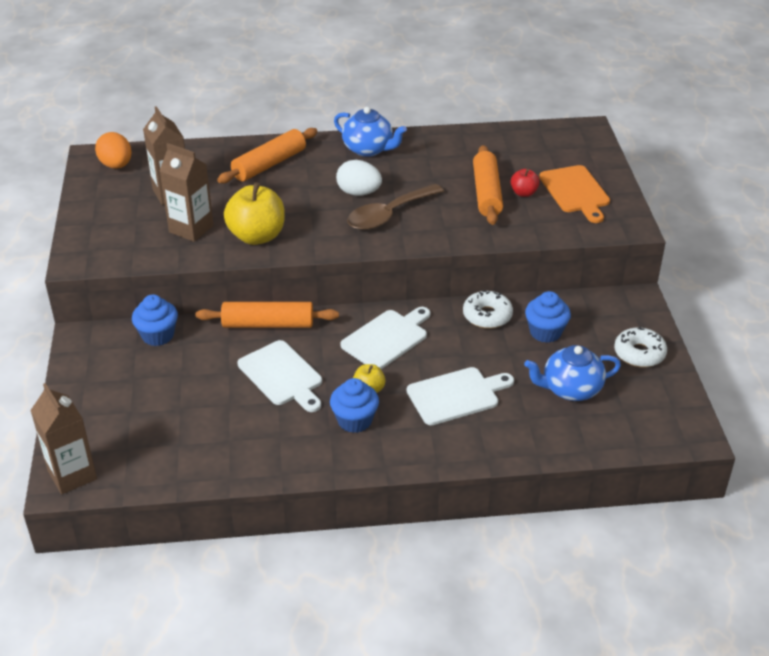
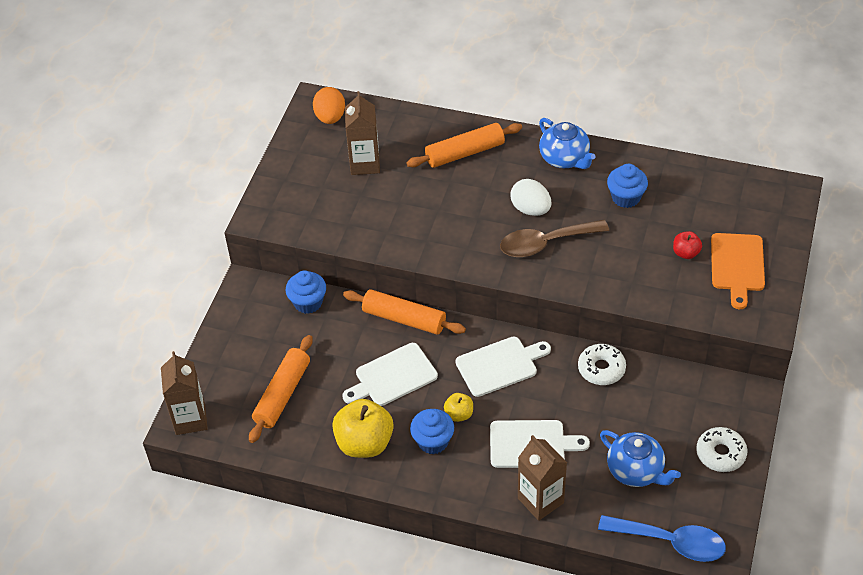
camera: 25 degrees right, 10 degrees up
(191, 229) = (365, 209): brown carton -> brown carton (540, 500)
(257, 236) = (417, 234): yellow apple -> yellow apple (364, 443)
(282, 375) = (393, 376): white cutting board -> white cutting board turned 75 degrees clockwise
(487, 193) = (650, 243): orange rolling pin -> orange rolling pin (283, 394)
(545, 332) = (645, 403): blue cupcake -> blue cupcake (626, 197)
(570, 389) = (636, 471): blue teapot -> blue teapot turned 150 degrees counterclockwise
(640, 439) = (671, 542): none -> blue spoon

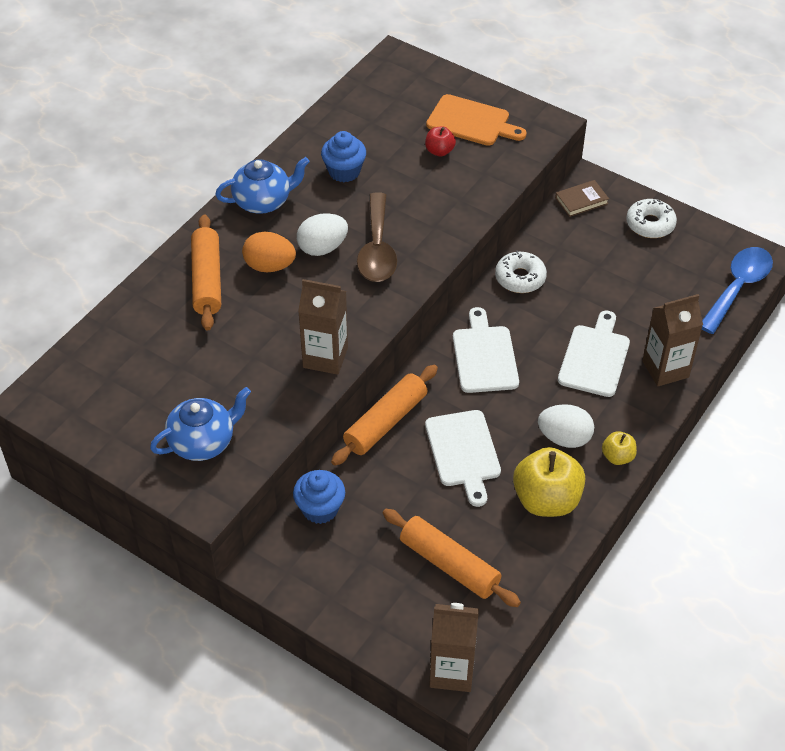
camera: 75 degrees left, 0 degrees up
(330, 117) = (72, 390): orange egg -> orange egg (269, 266)
(365, 164) = (172, 374): brown carton -> brown carton (325, 357)
(433, 441) = (564, 438): blue cupcake -> white egg
(459, 414) = (536, 407): yellow apple -> yellow apple (617, 457)
(636, 471) = (651, 288): blue teapot -> blue teapot (203, 442)
(723, 393) = (581, 201): none -> brown book

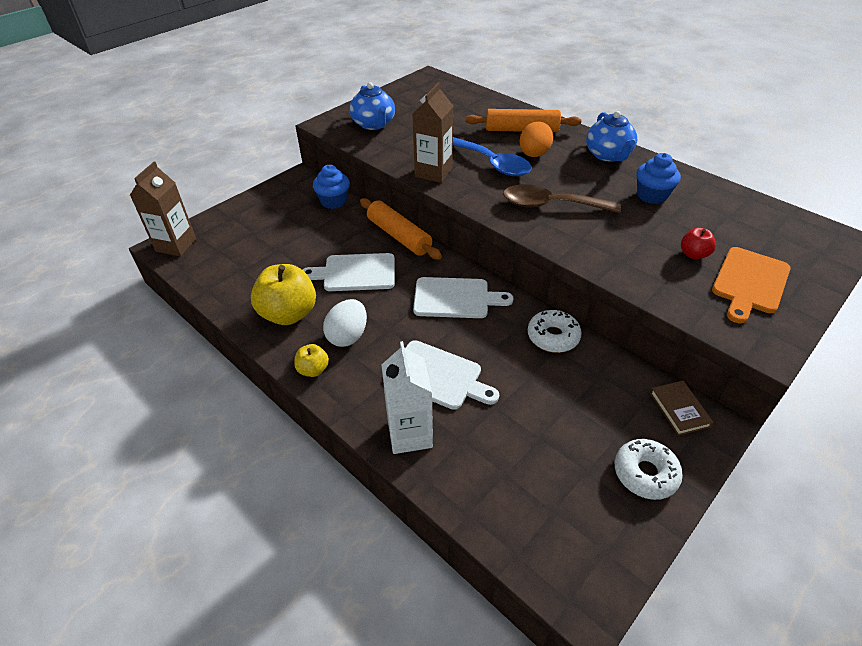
camera: 100 degrees right, 5 degrees down
(322, 248) = (553, 179): white egg -> none
(449, 564) = (258, 254): orange rolling pin -> none
(665, 369) = (410, 434): brown carton -> white carton
(738, 287) = (529, 551): blue spoon -> blue spoon (492, 164)

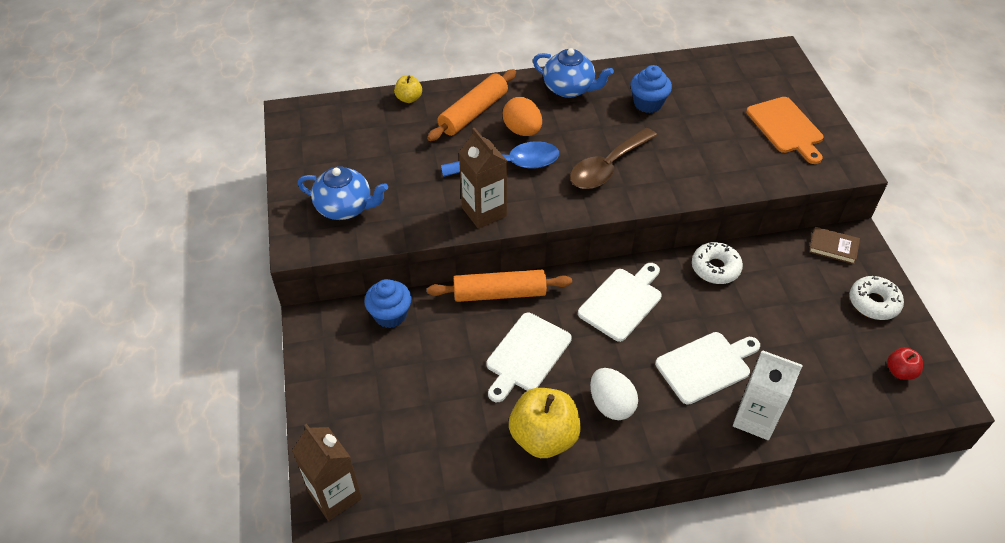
camera: 55 degrees left, 5 degrees up
(313, 370) = (635, 452): yellow apple -> yellow apple (409, 98)
(693, 254) = (735, 132): red apple -> red apple (900, 371)

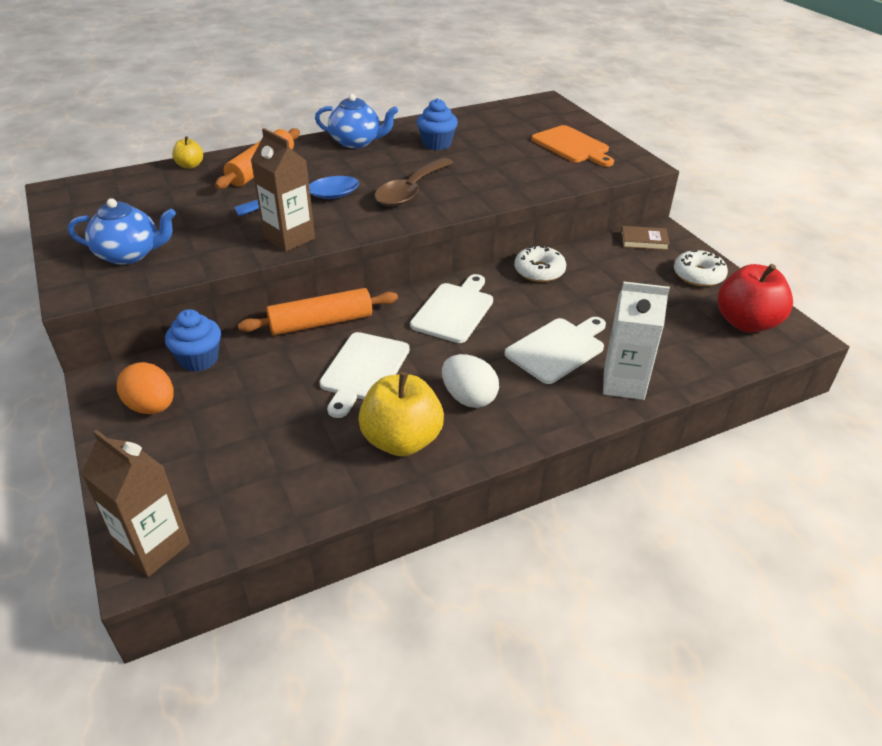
camera: 15 degrees left, 10 degrees down
(522, 130) = (316, 175): orange egg -> orange egg (152, 407)
(900, 371) = (746, 323): red apple -> red apple, size x2.01

